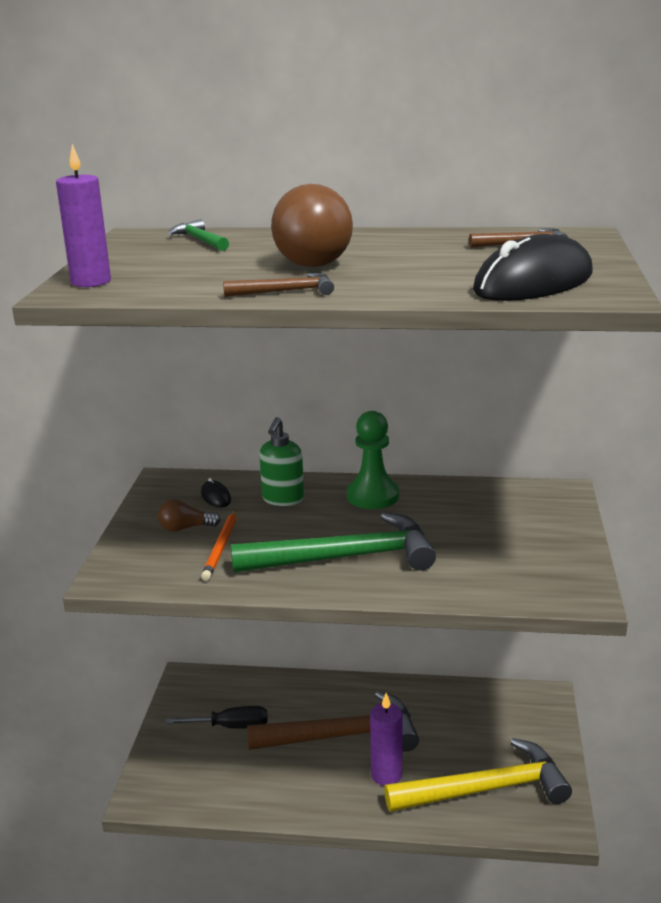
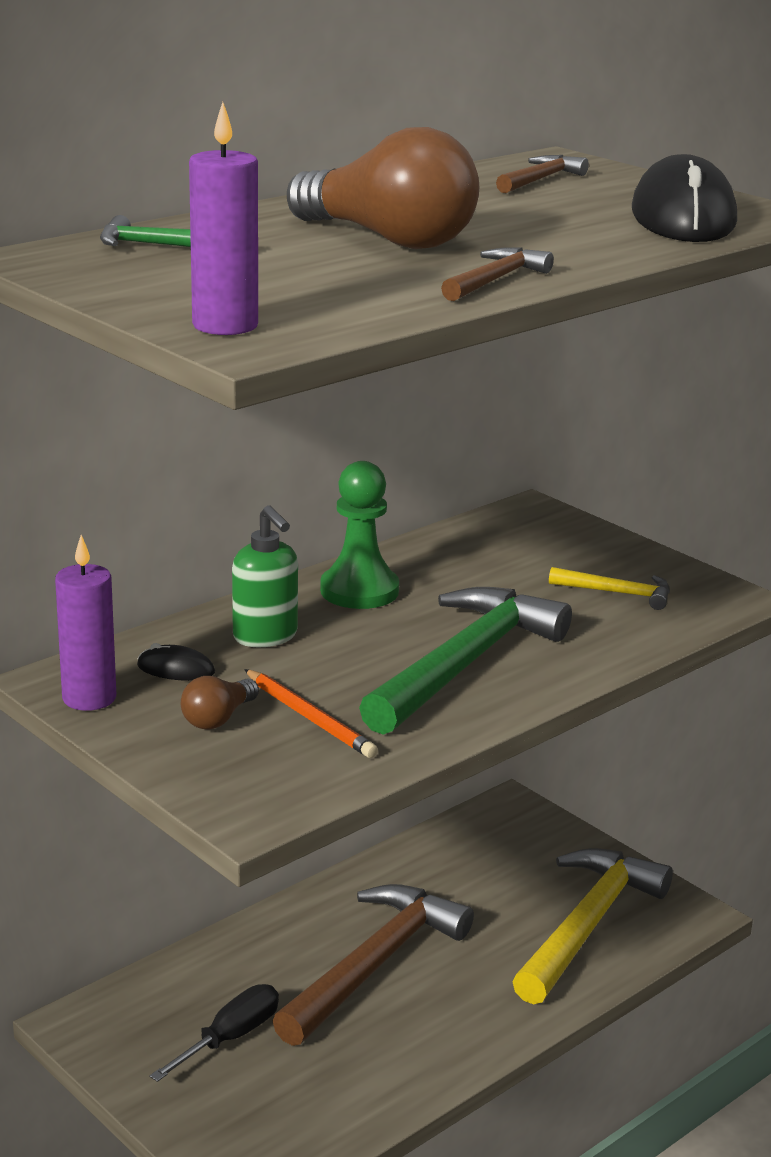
camera: 50 degrees left, 0 degrees up
(386, 775) = (479, 974): purple candle -> purple candle (89, 698)
(512, 560) = (617, 593): none -> yellow hammer

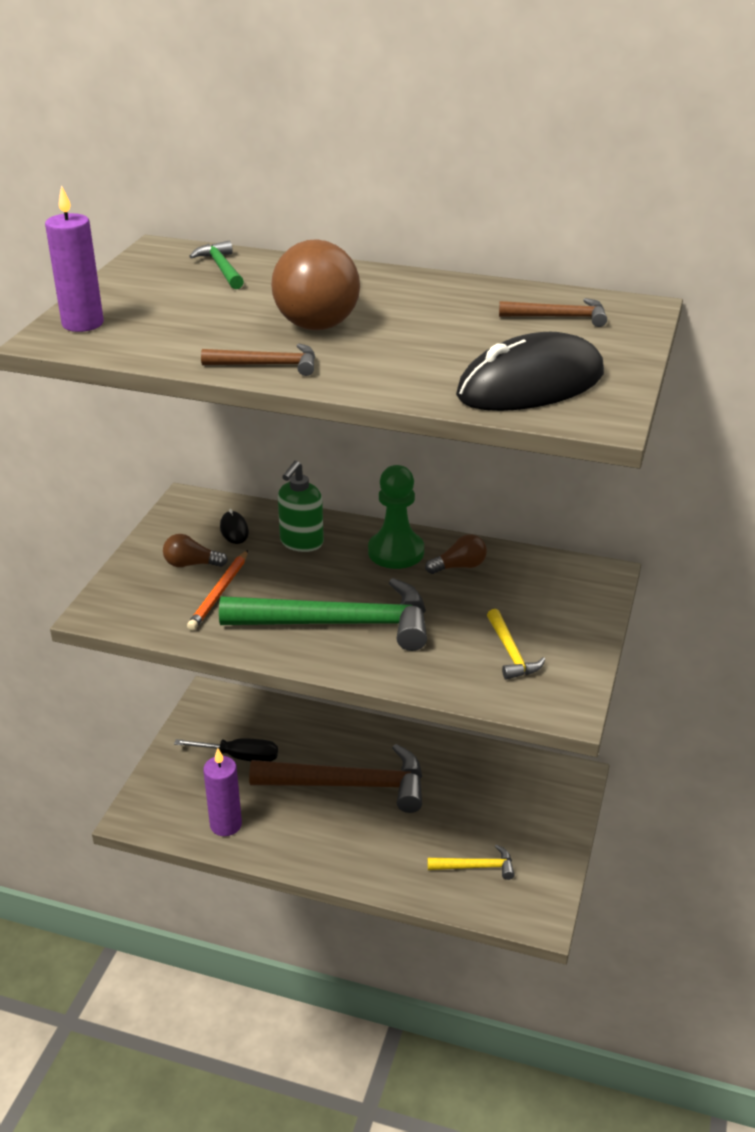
camera: 60 degrees right, 10 degrees up
(89, 698) = (178, 518): purple candle -> purple candle (226, 824)
(432, 568) = (459, 566): none -> brown light bulb
(588, 925) = (476, 867): yellow hammer -> yellow hammer, size x0.46

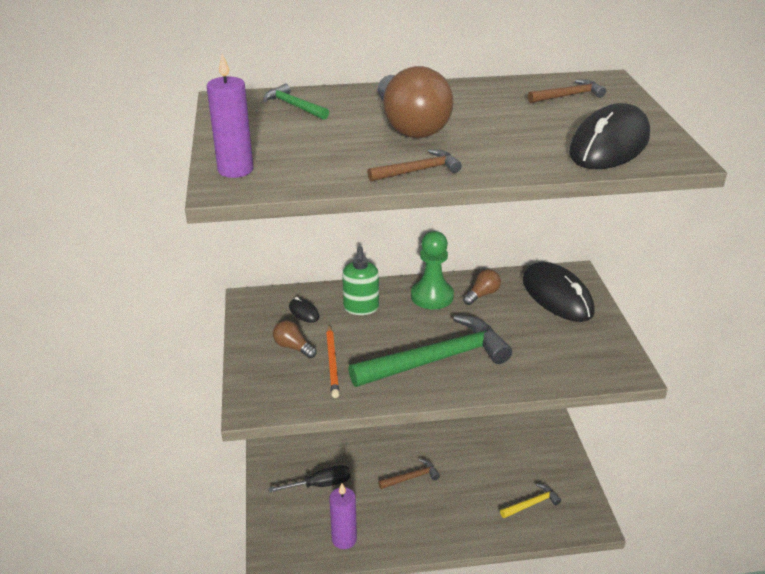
camera: 25 degrees left, 0 degrees up
(191, 564) = (293, 347): brown light bulb -> brown light bulb turned 60 degrees clockwise
(349, 785) = (411, 477): brown hammer -> brown hammer, size x0.46
(510, 652) = (564, 344): yellow hammer -> none
(554, 594) = (557, 296): none -> black mouse

